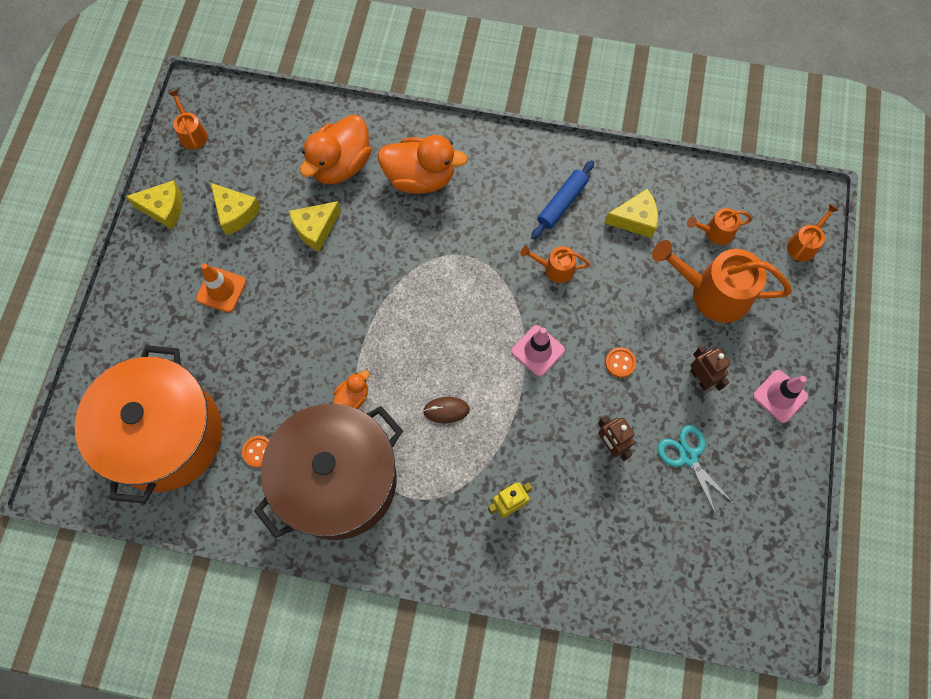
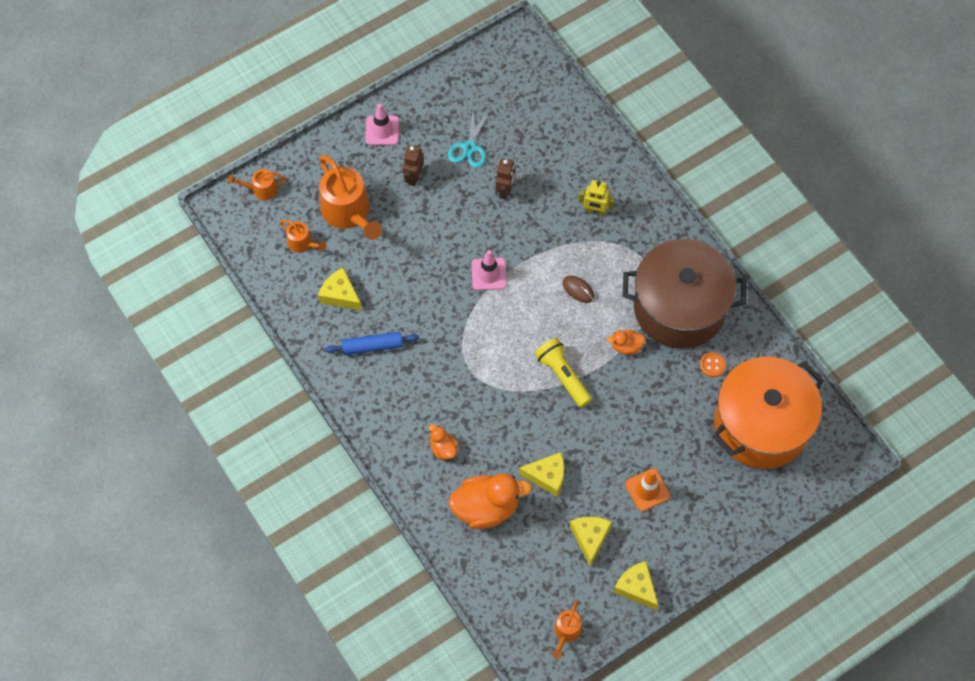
camera: 135 degrees left, 5 degrees down
(383, 320) = (562, 376): none -> yellow flashlight
(420, 178) = (443, 448): orange duck -> orange duck, size x0.49
(555, 269) = (424, 310): orange watering can -> none
(620, 363) = (449, 225): orange button -> none

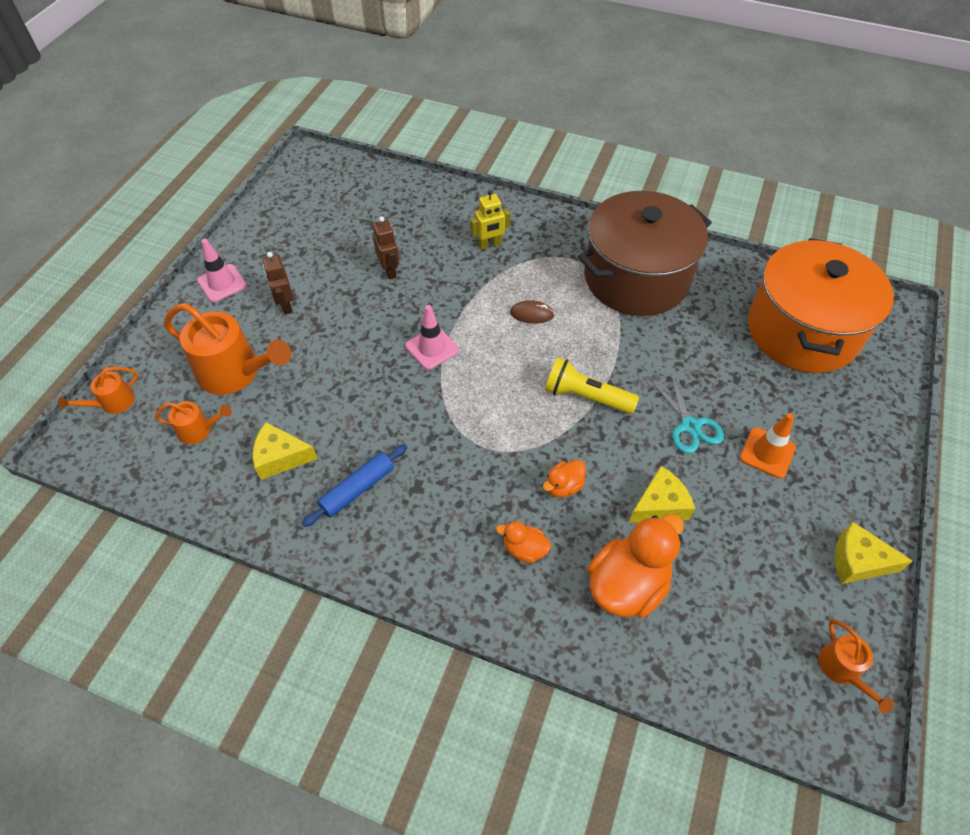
camera: 35 degrees left, 10 degrees down
(469, 147) = (325, 254): turquoise scissors -> turquoise scissors (690, 426)
(590, 538) = (762, 541): yellow cheese -> none
(626, 346) = (621, 336): orange duck -> orange duck (563, 486)
(712, 365) = (711, 307): orange button -> none

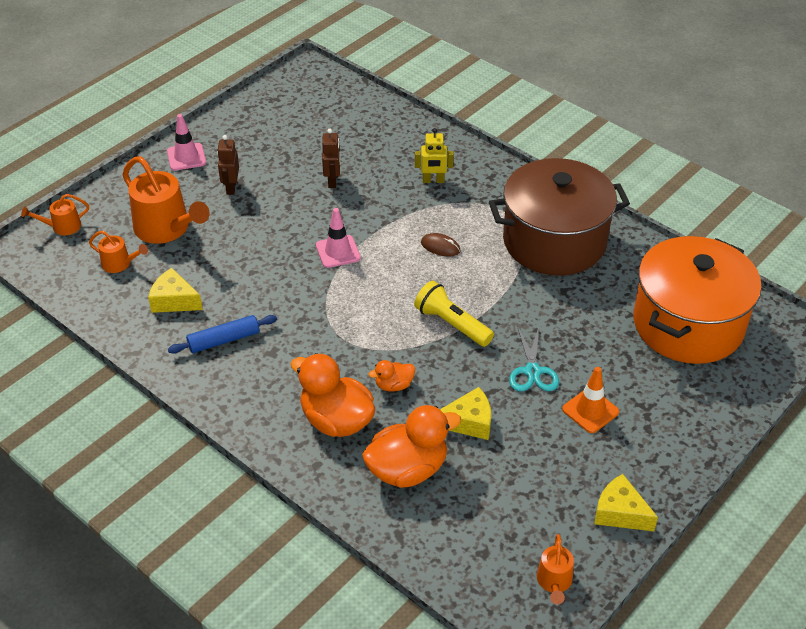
camera: 20 degrees right, 10 degrees down
(524, 549) = (336, 420): orange duck -> orange duck, size x2.02

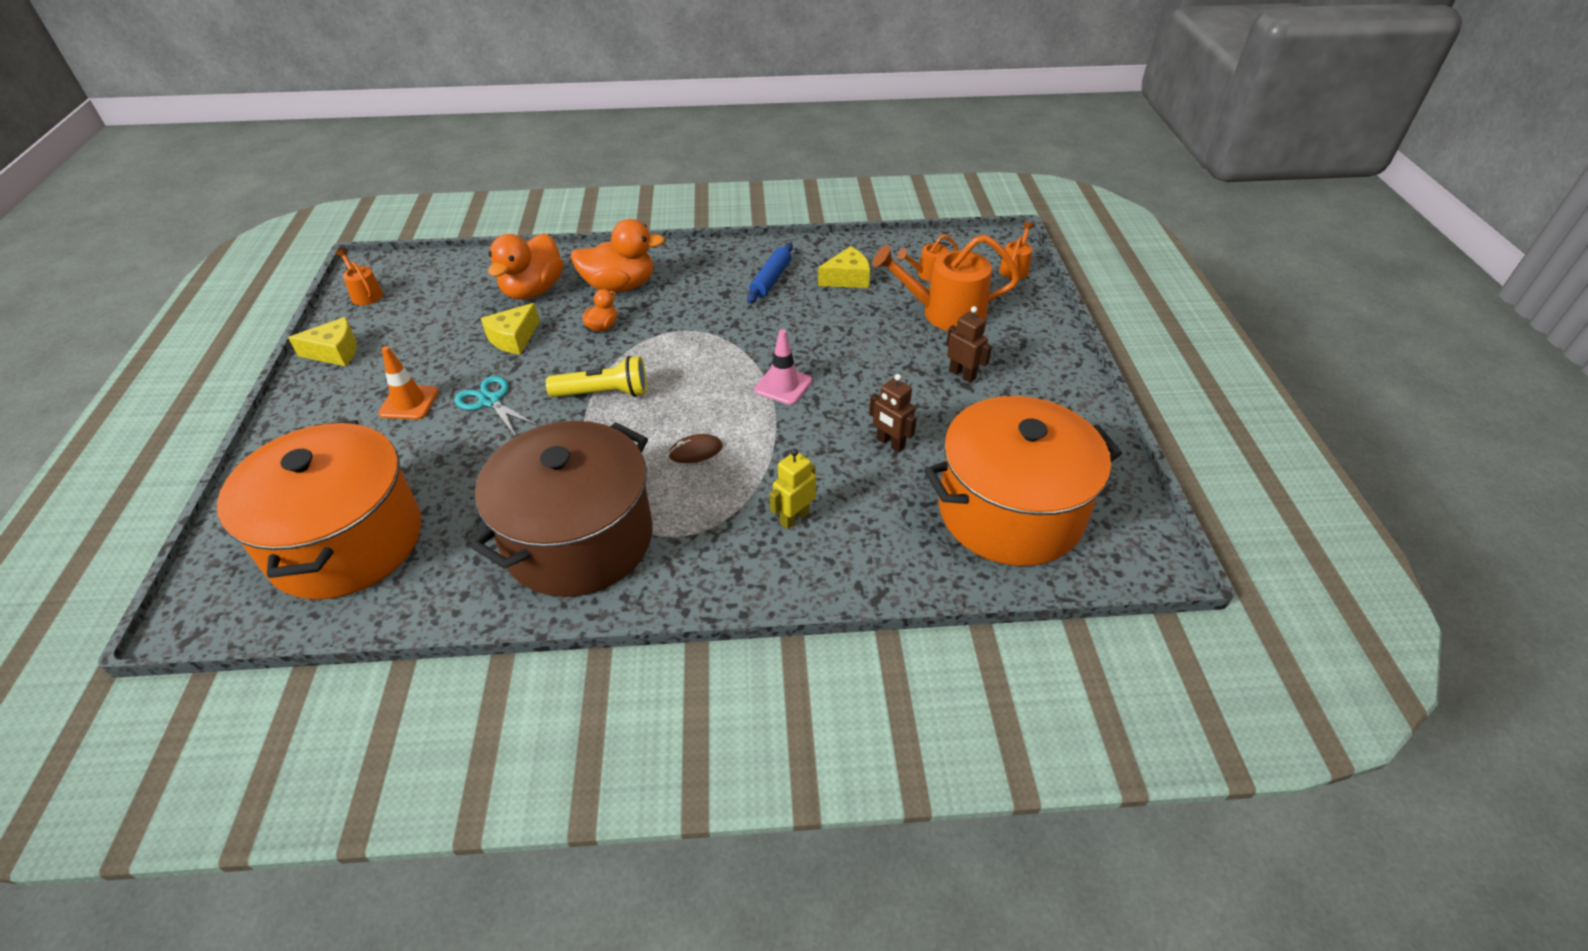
camera: 135 degrees right, 0 degrees up
(186, 157) = (1048, 373): pink traffic cone -> none
(330, 119) = (1010, 511): none -> orange pot

